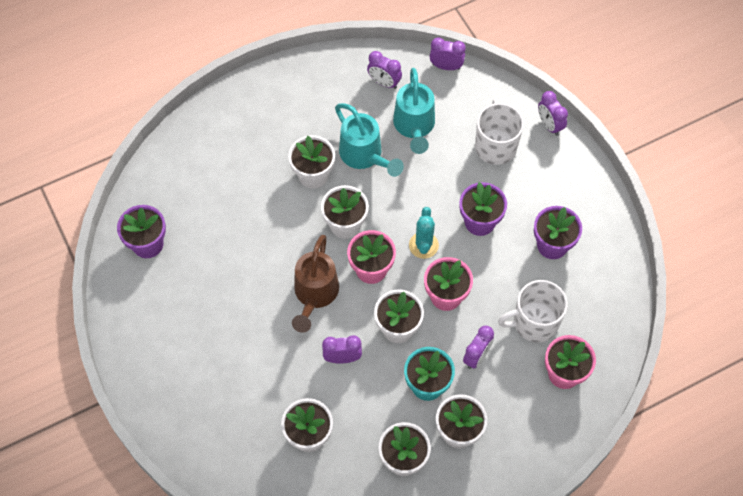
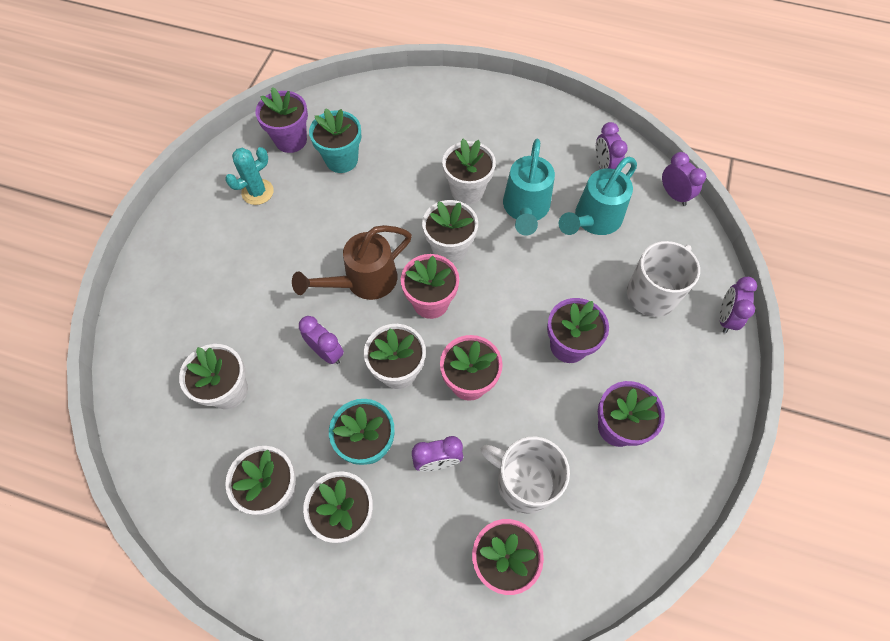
camera: 45 degrees right, 0 degrees up
(202, 227) = (341, 160): none -> turquoise flower pot
(423, 245) = (496, 321): turquoise cactus -> turquoise cactus (257, 192)

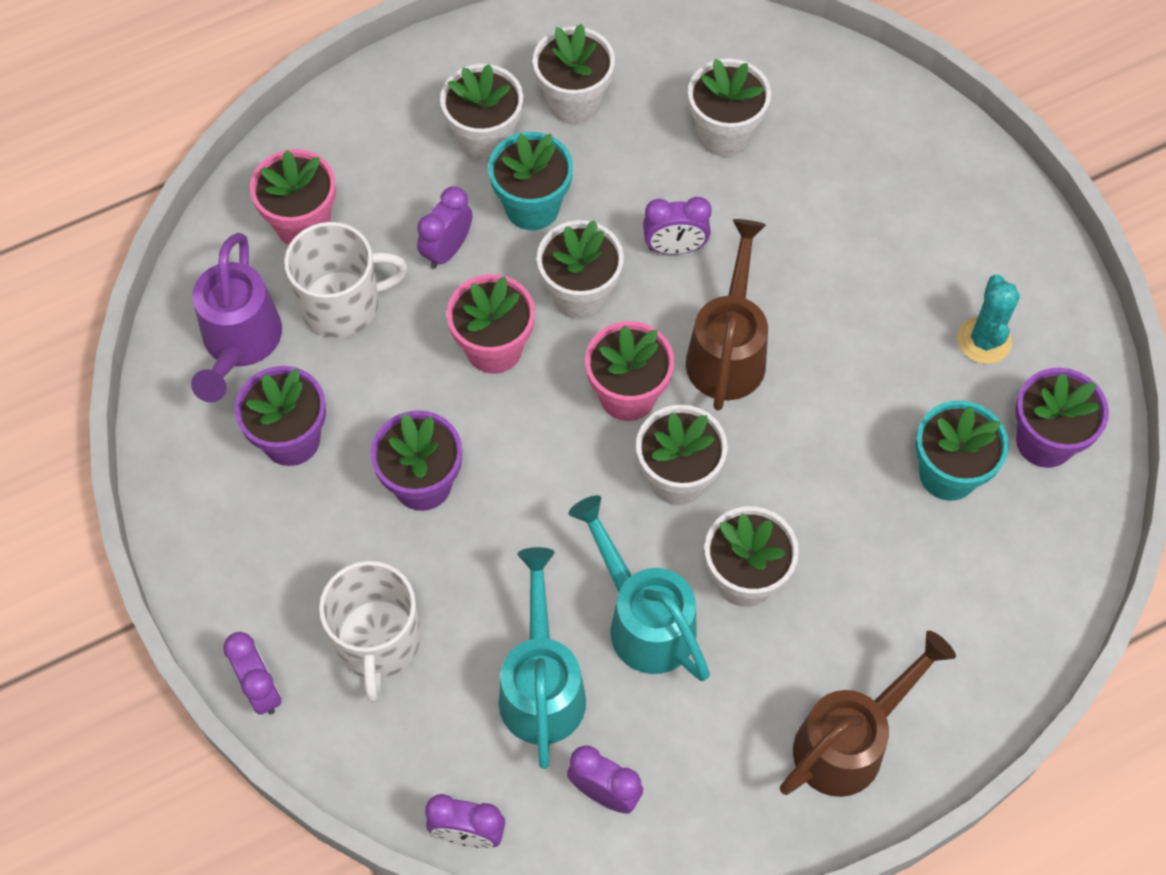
camera: 135 degrees right, 0 degrees up
(492, 112) = (849, 742): none -> brown watering can
(603, 511) = (239, 344): none -> purple watering can

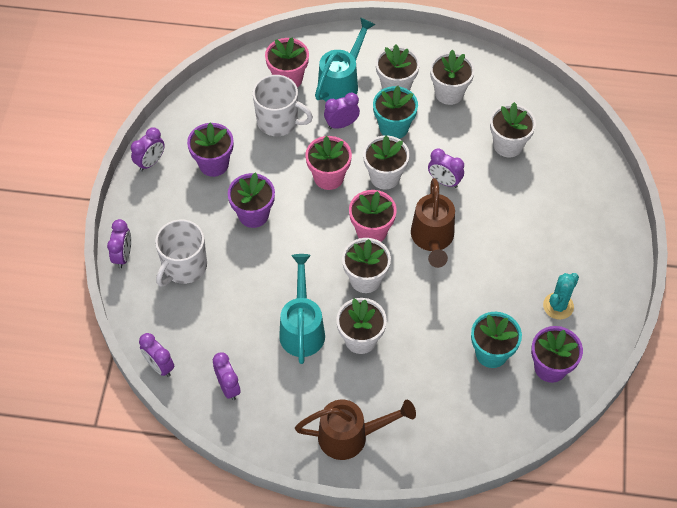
camera: 35 degrees right, 5 degrees down
(181, 501) = (150, 162): none -> purple clock
(239, 344) = (223, 113): purple watering can -> none
(542, 685) = (237, 327): turquoise watering can -> turquoise watering can (342, 83)
(728, 351) = (432, 239): brown watering can -> brown watering can turned 135 degrees clockwise

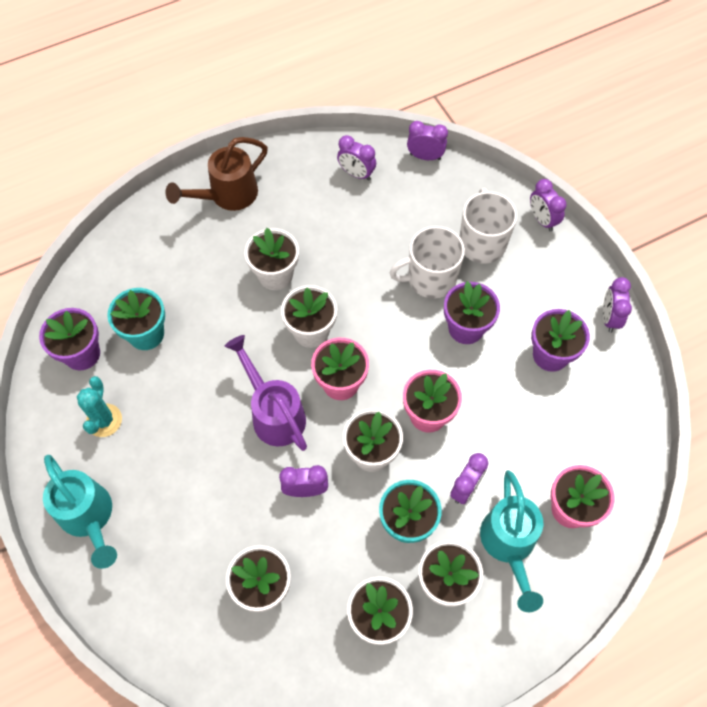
camera: 145 degrees right, 5 degrees up
(279, 121) = (532, 446): white mug -> white mug (430, 279)
(302, 328) = (334, 254): turquoise watering can -> turquoise watering can (89, 517)
(432, 239) = (274, 413): brown watering can -> purple watering can

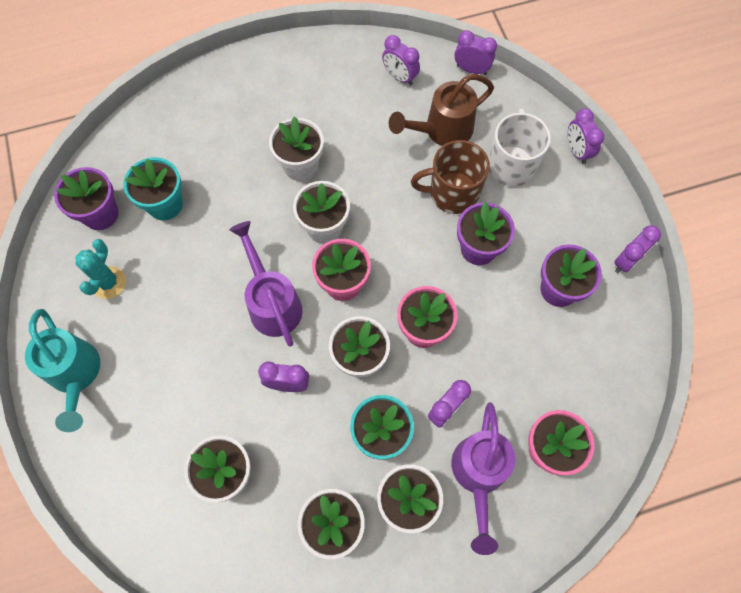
camera: 10 degrees right, 5 degrees up
(227, 195) = (269, 80): brown watering can -> brown watering can (442, 130)
(430, 279) = (452, 193): white mug -> brown mug
(509, 545) = (478, 475): turquoise watering can -> purple watering can
(609, 318) = (626, 261): purple clock -> purple clock turned 150 degrees counterclockwise

